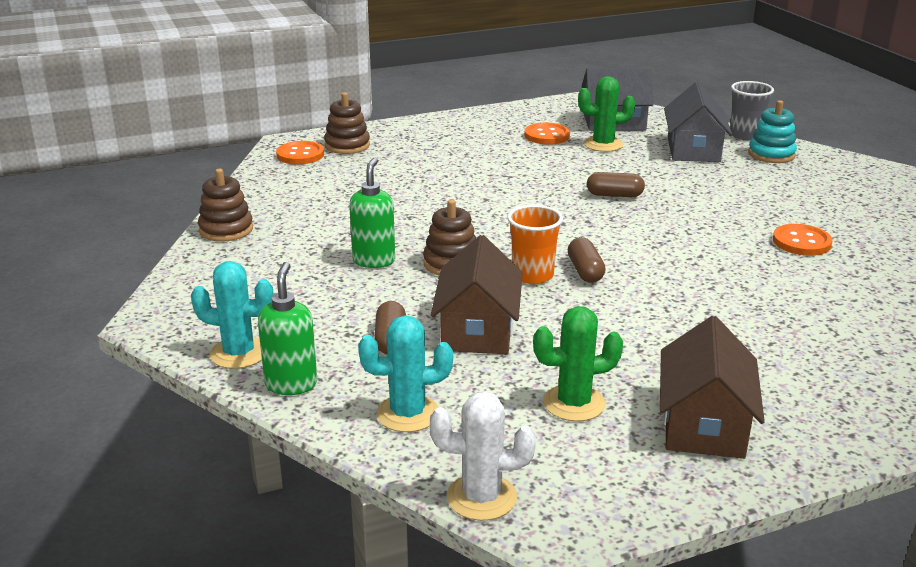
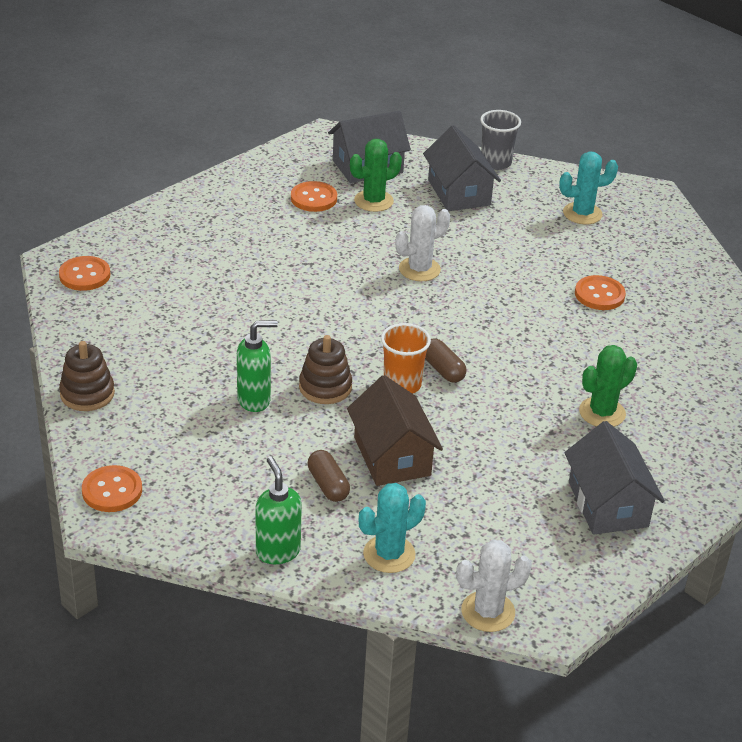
camera: 25 degrees left, 10 degrees up
(179, 301) = (112, 491): none -> orange button
(239, 353) = (210, 532): turquoise cactus -> turquoise cactus (582, 213)
(347, 145) = (124, 252): brown stacking toy -> none
(374, 261) = (254, 400): green soap dispenser -> green soap dispenser turned 90 degrees clockwise
(574, 403) = (507, 510): green cactus -> green cactus (602, 413)
(614, 195) = (419, 269): brown capsule -> white cactus
(704, 424) = (608, 504): brown house -> grey house
(771, 154) = (529, 186): turquoise stacking toy -> none

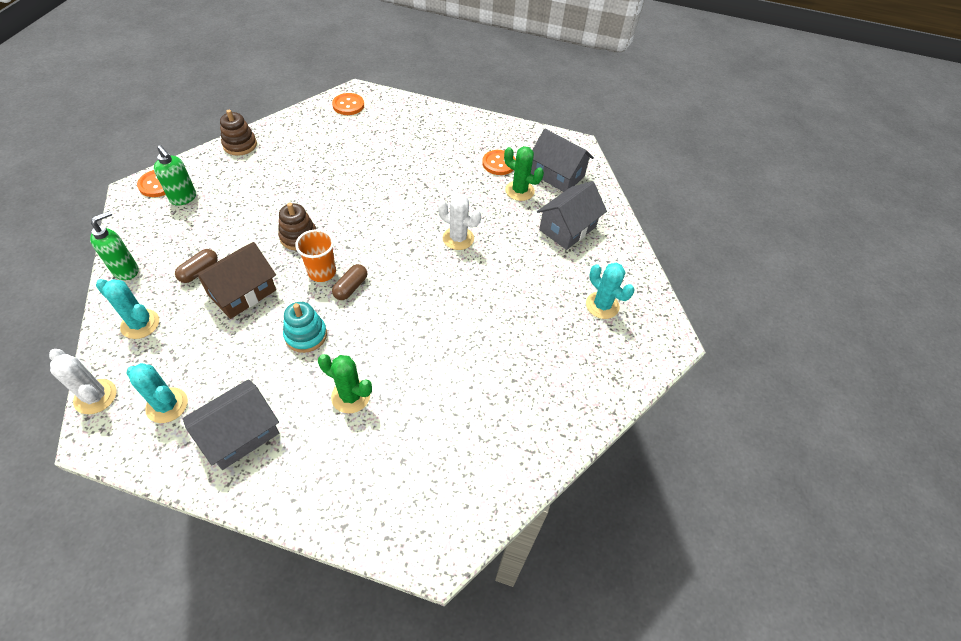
camera: 60 degrees right, 15 degrees up
(254, 400) = (269, 210): green soap dispenser -> green soap dispenser (183, 198)
(495, 422) = (306, 335): none -> turquoise stacking toy
(496, 162) = (624, 235): grey cup -> none
(536, 553) = (167, 405): none -> turquoise cactus
(599, 295) = (502, 349): orange button -> none

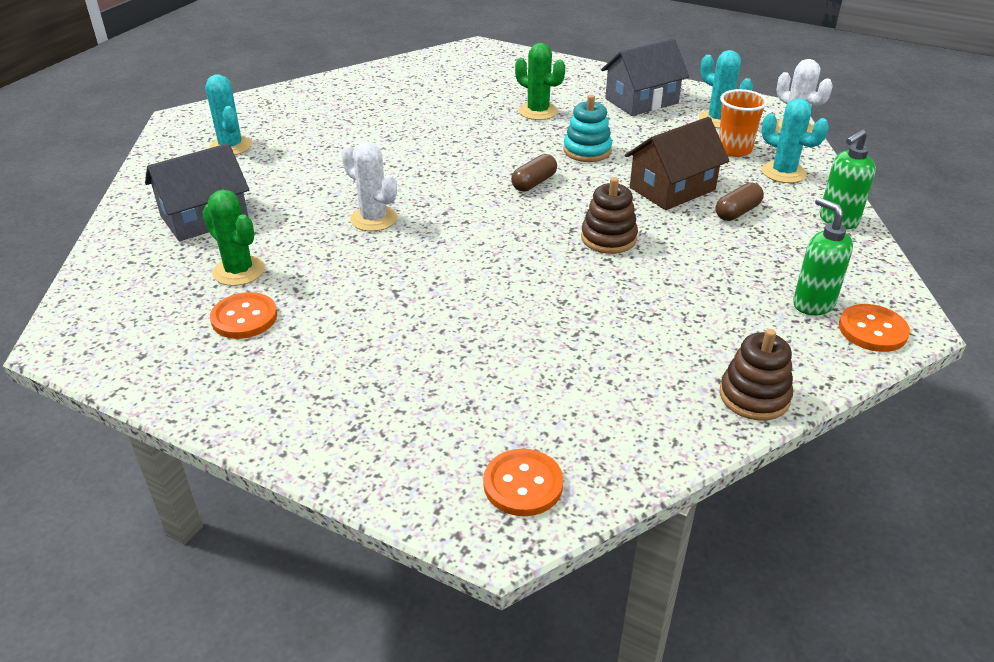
camera: 165 degrees left, 15 degrees down
(322, 272) = (572, 199): orange cup -> orange cup (734, 150)
(557, 175) = (152, 290): grey house -> none

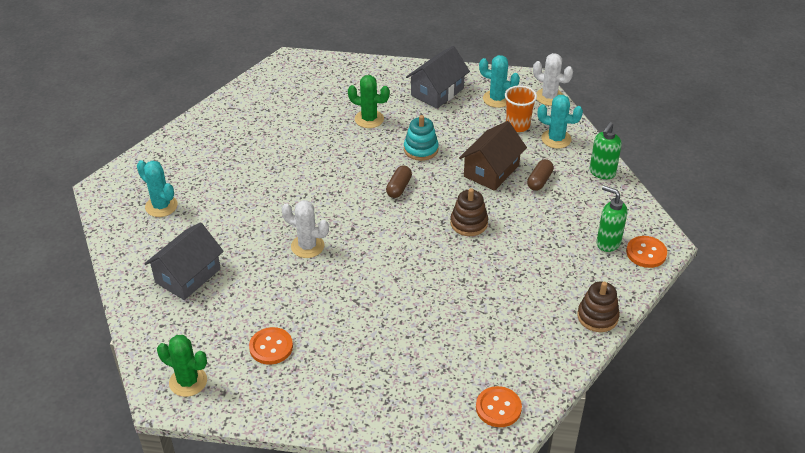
camera: 20 degrees left, 5 degrees up
(239, 271) = (243, 313): green cactus -> green cactus (188, 381)

